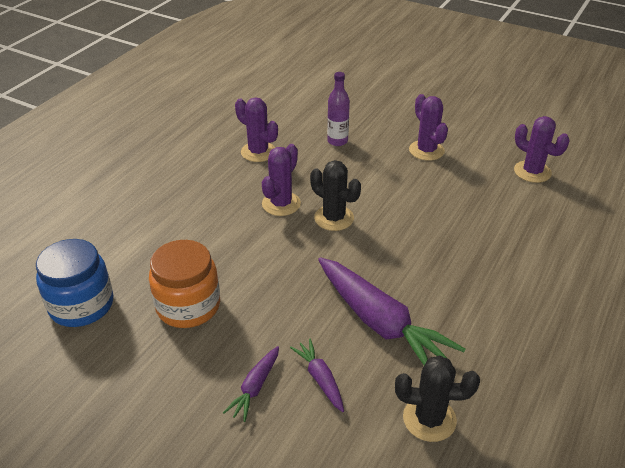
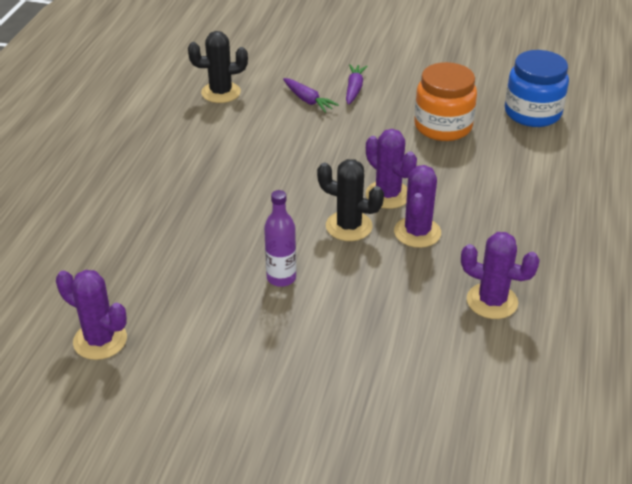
camera: 165 degrees right, 0 degrees up
(337, 141) = (391, 343): purple bottle -> purple bottle (281, 278)
(381, 323) = (270, 141): purple carrot -> none
(426, 150) = (255, 351): purple cactus -> purple cactus (388, 195)

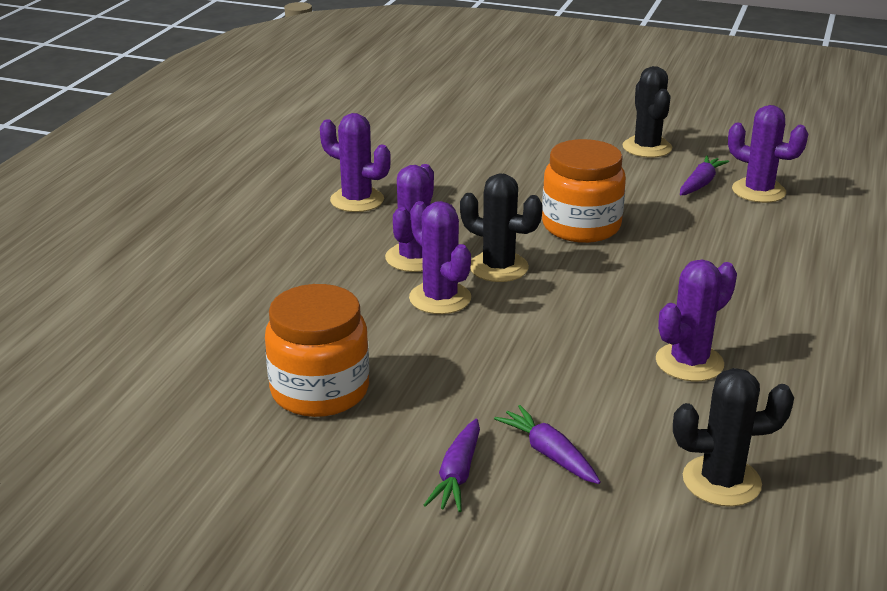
camera: 175 degrees left, 10 degrees down
(155, 350) = (700, 183): none -> purple carrot
(197, 417) = (647, 147): none -> black cactus
(220, 155) = (689, 362): none -> purple cactus
(281, 278) = (581, 226): purple bottle -> orange jar
(532, 113) = (152, 407): blue jar -> none

